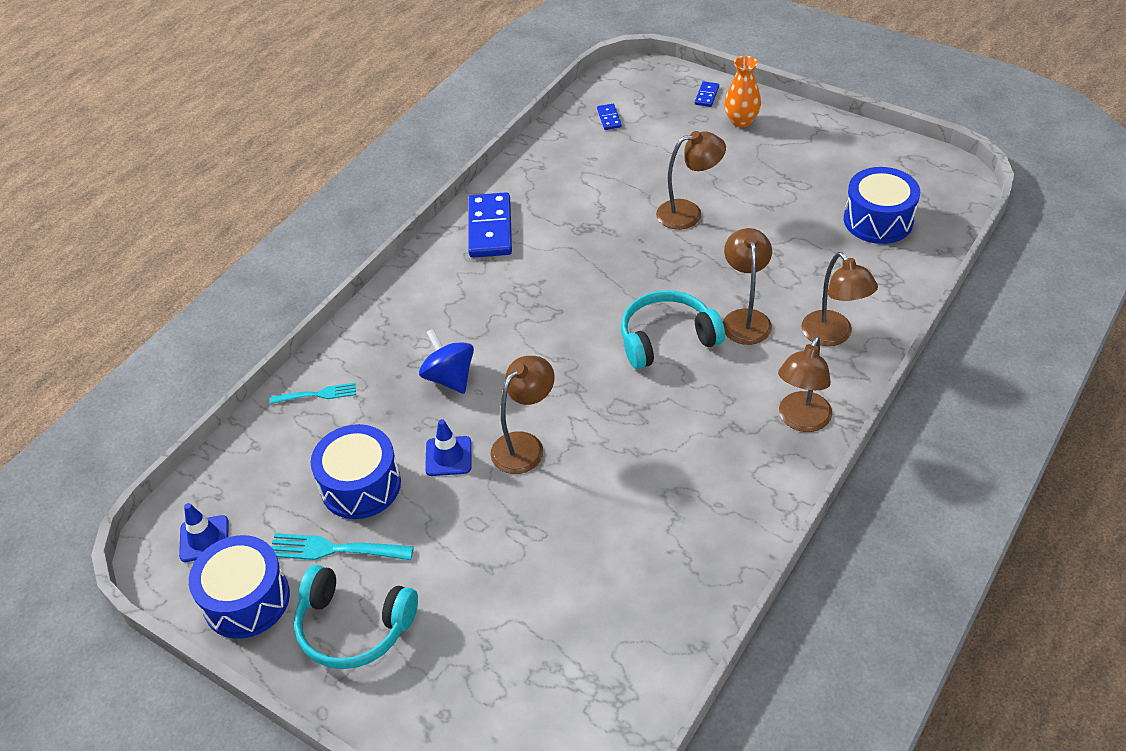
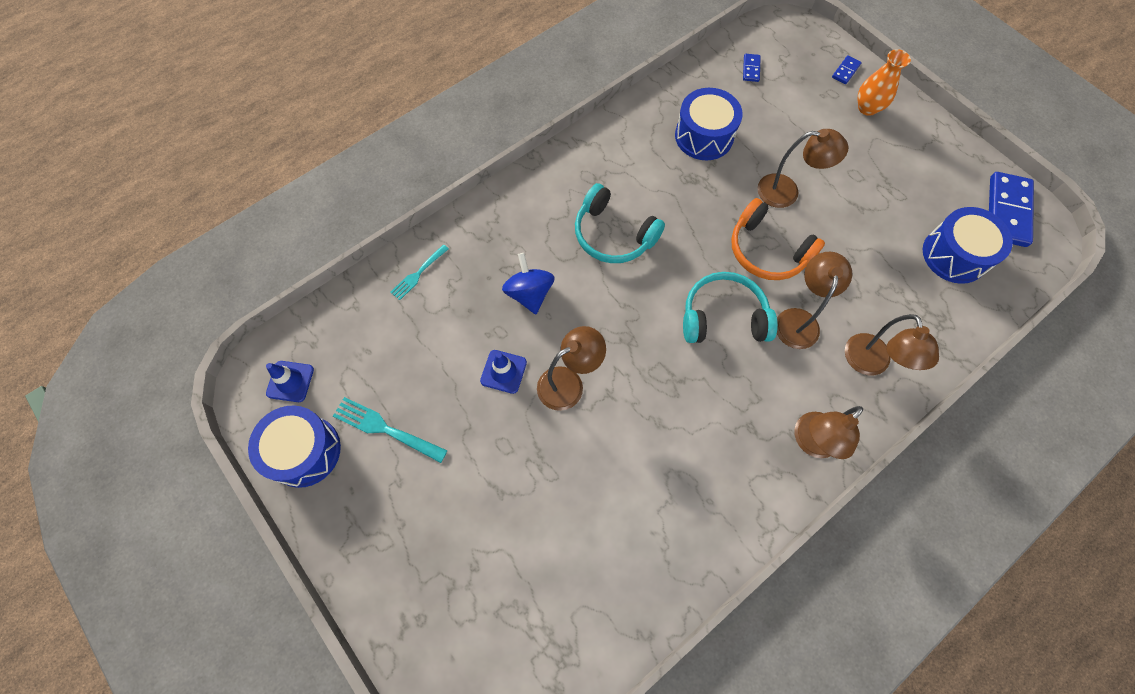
camera: 15 degrees right, 20 degrees up
(317, 395) = (418, 273): turquoise fork -> turquoise fork turned 120 degrees clockwise
(353, 627) = (377, 509): turquoise headphones -> turquoise headphones (613, 235)
(360, 485) = (425, 374): blue drum -> blue drum (704, 136)
(490, 228) = (611, 152): blue domino -> blue domino (1007, 211)
(689, 269) = (767, 251): none -> orange headphones

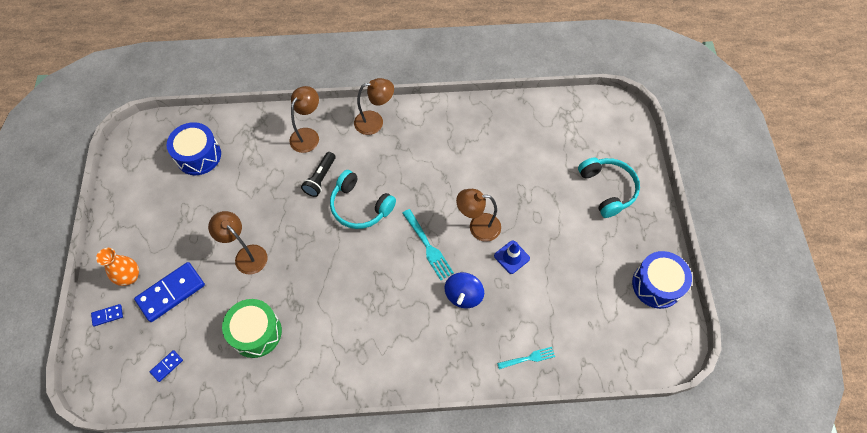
camera: 145 degrees left, 5 degrees down
(290, 381) = (650, 335): blue traffic cone -> none
(386, 429) = (601, 267): turquoise fork -> turquoise fork (427, 246)
(613, 235) = (380, 300): turquoise headphones -> turquoise headphones (607, 189)
(704, 136) = (256, 332): blue drum -> green drum
(767, 251) = (297, 226): orange headphones -> none
(798, 319) = (320, 179): brown lamp -> black flashlight
(1007, 211) = (139, 158): blue domino -> blue domino (171, 293)

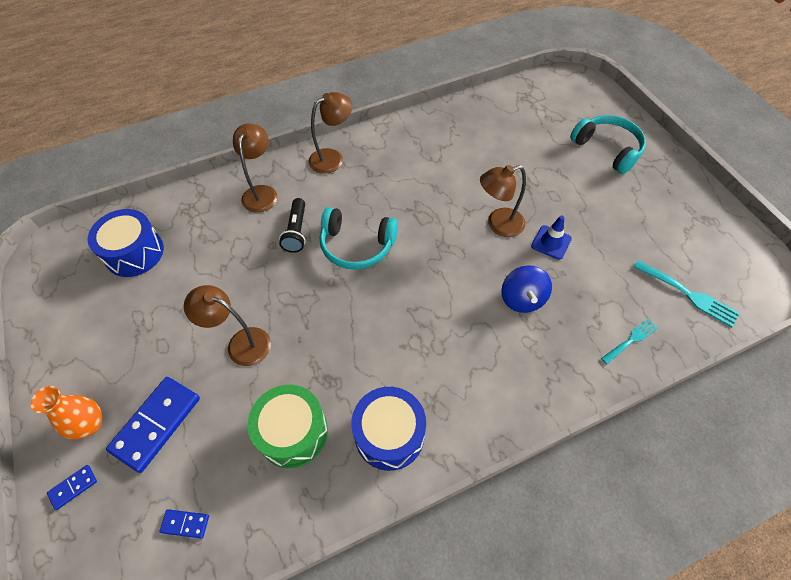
camera: 20 degrees left, 5 degrees down
(167, 366) = (185, 524): blue domino -> blue domino turned 75 degrees clockwise
(427, 246) = (454, 261): turquoise fork -> turquoise fork (687, 294)
(656, 285) = (711, 220): blue drum -> blue drum (389, 434)

